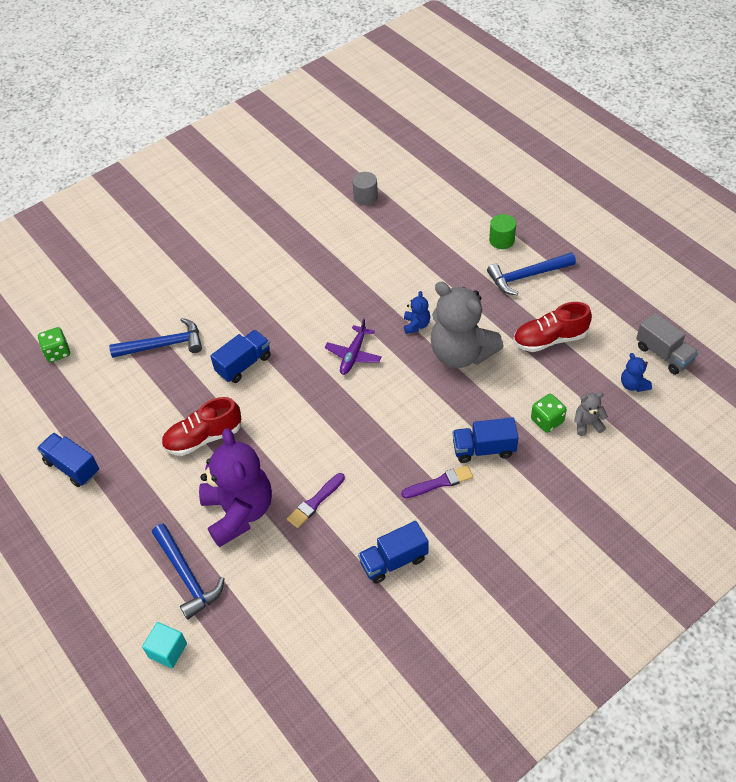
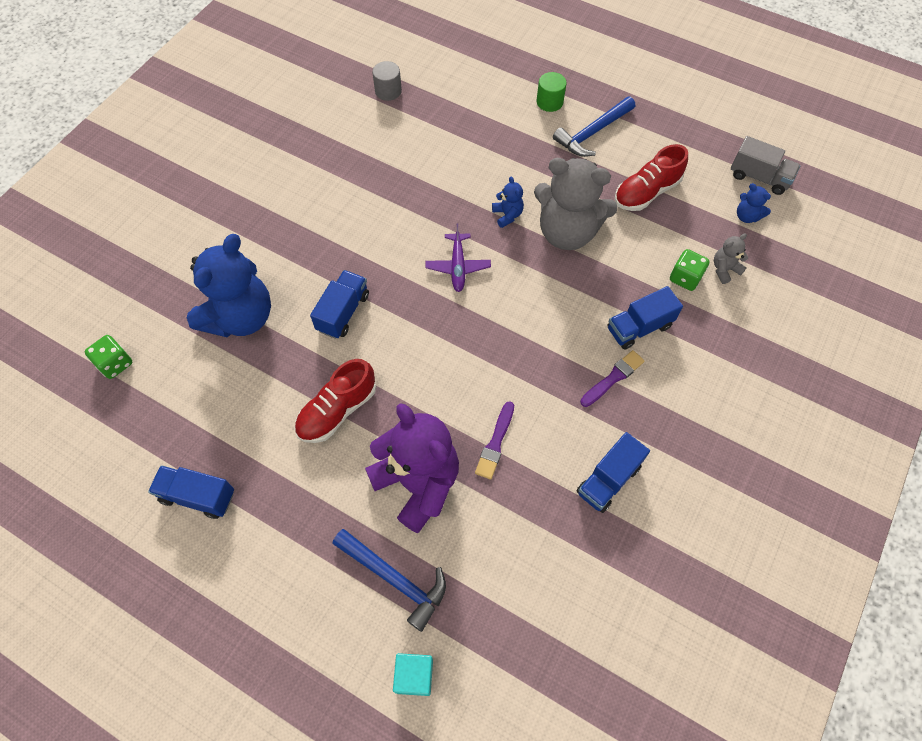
camera: 25 degrees left, 10 degrees up
(163, 345) = (240, 317): blue hammer -> blue teddy bear

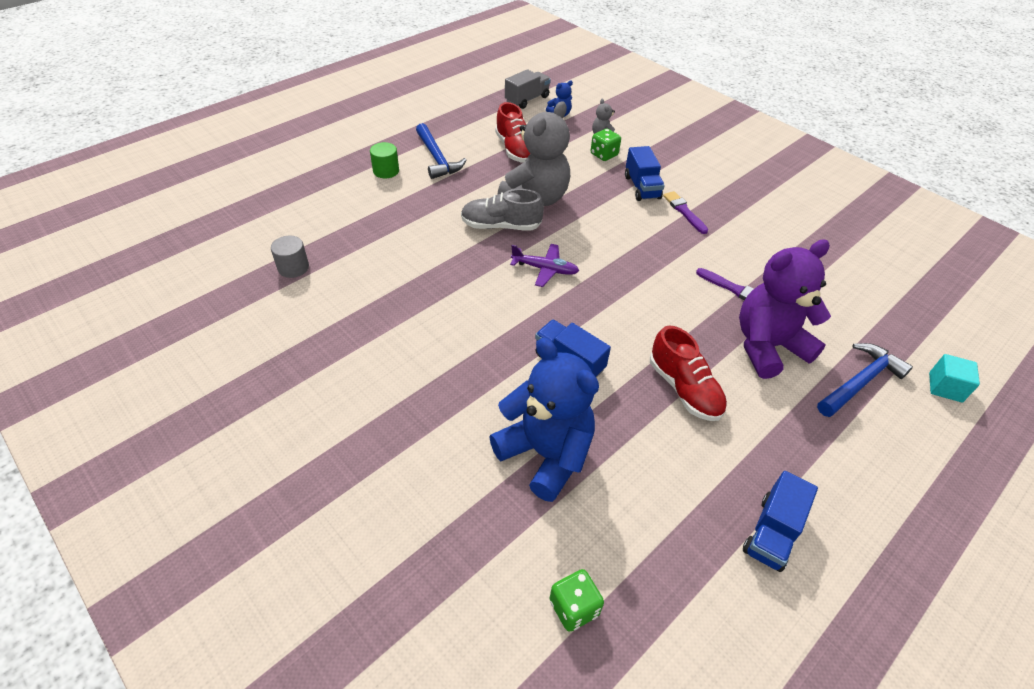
camera: 75 degrees left, 15 degrees down
(507, 215) = (501, 226): blue teddy bear -> grey shoe
(608, 480) = (772, 237): blue truck -> none

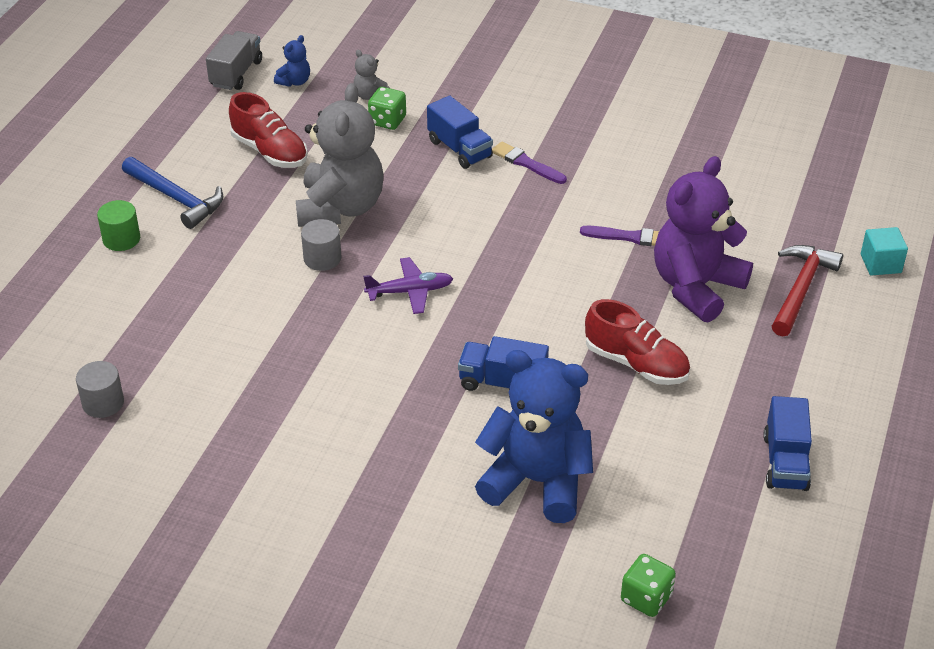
camera: 25 degrees left, 5 degrees down
(501, 226) = (322, 258): grey shoe -> grey cylinder
(860, 381) = (801, 289): blue hammer -> red hammer

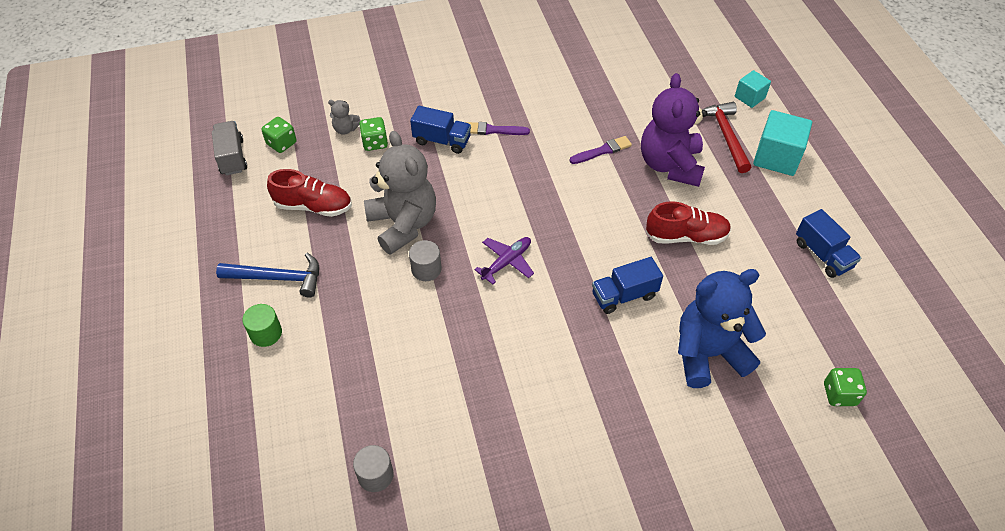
camera: 35 degrees left, 10 degrees up
(294, 82) = (281, 143): blue teddy bear -> green dice
(842, 340) = (776, 157): none -> turquoise cube

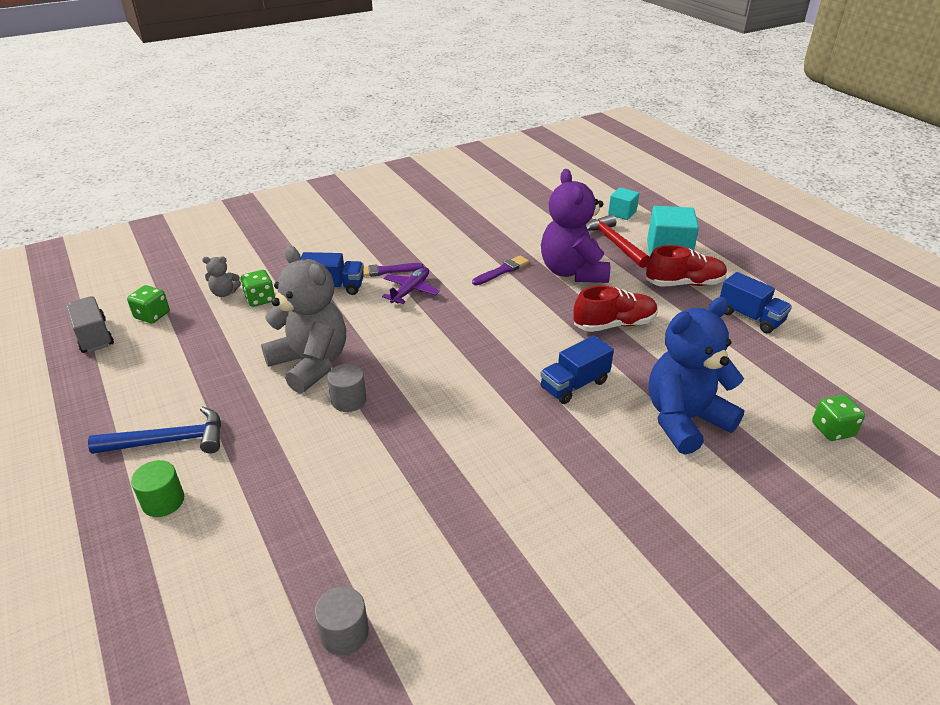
camera: 15 degrees left, 15 degrees down
(313, 206) = (201, 365): red shoe -> red shoe (684, 283)
(506, 262) = (437, 378): purple plane -> purple plane (410, 290)

